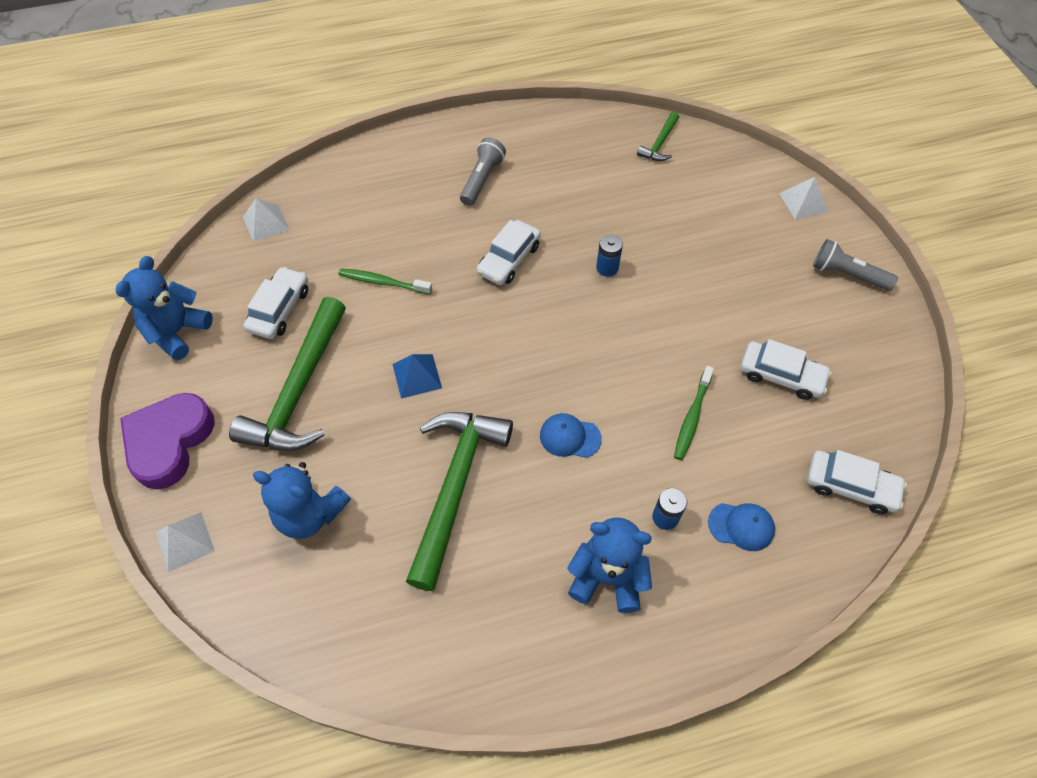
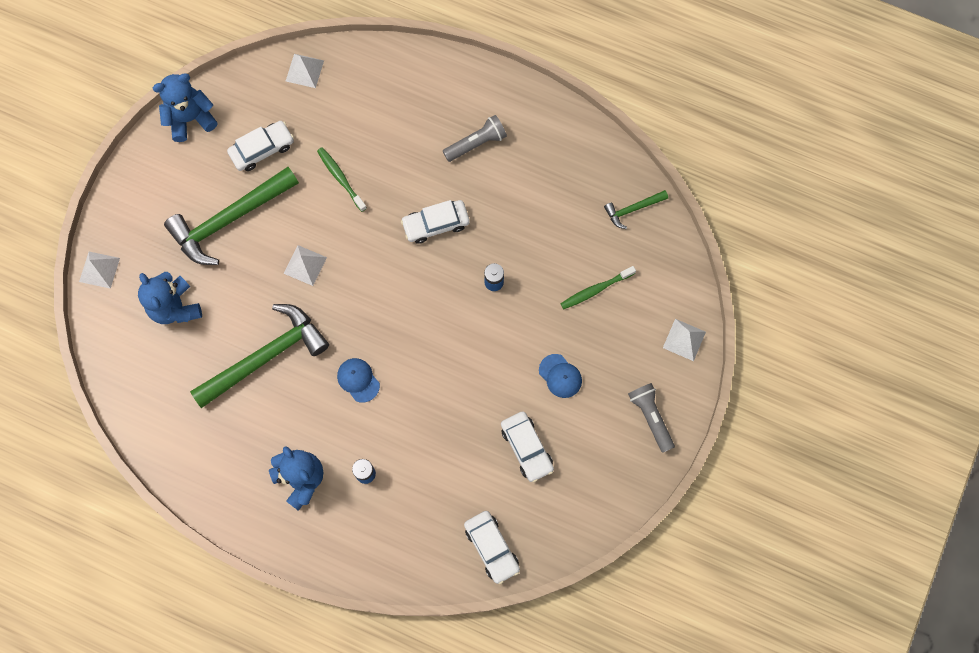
camera: 40 degrees right, 15 degrees up
(169, 442) = (133, 197): purple heart -> none
(417, 376) = (305, 265): blue pyramid -> white pyramid
(692, 417) = (442, 428): green toothbrush -> green toothbrush (595, 290)
(741, 526) = (403, 515): blue cap -> blue cap (560, 376)

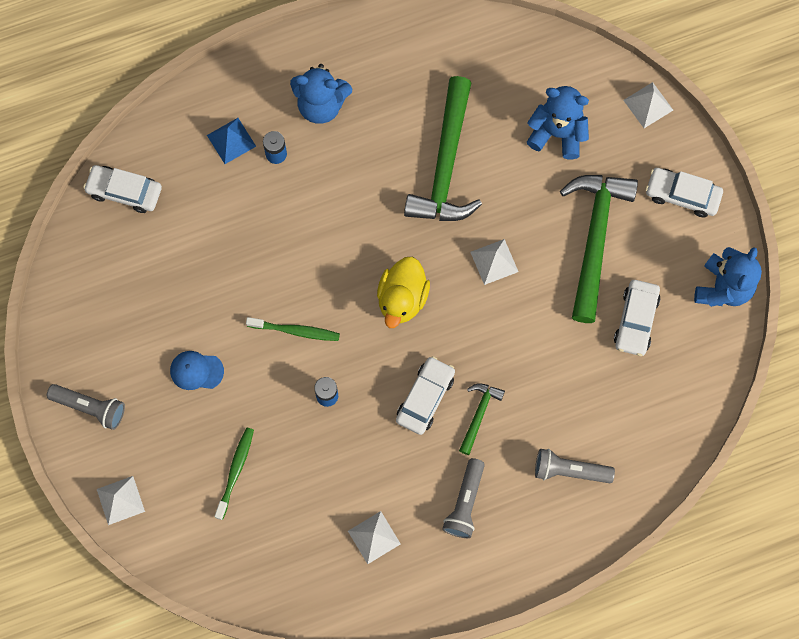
camera: 135 degrees right, 0 degrees up
(304, 70) = (680, 422): white pyramid -> white pyramid (374, 537)
(340, 178) = (544, 359): green toothbrush -> green toothbrush (295, 331)
(358, 380) = (355, 215): blue cap -> none
(385, 513) = (231, 140): none -> blue pyramid
(386, 297) = (402, 299): none -> yellow duck
(396, 104) = (569, 470): none -> grey flashlight
(526, 448) = (169, 289): white car -> white car (682, 195)
(633, 209) = (271, 576): green hammer -> green hammer (479, 415)

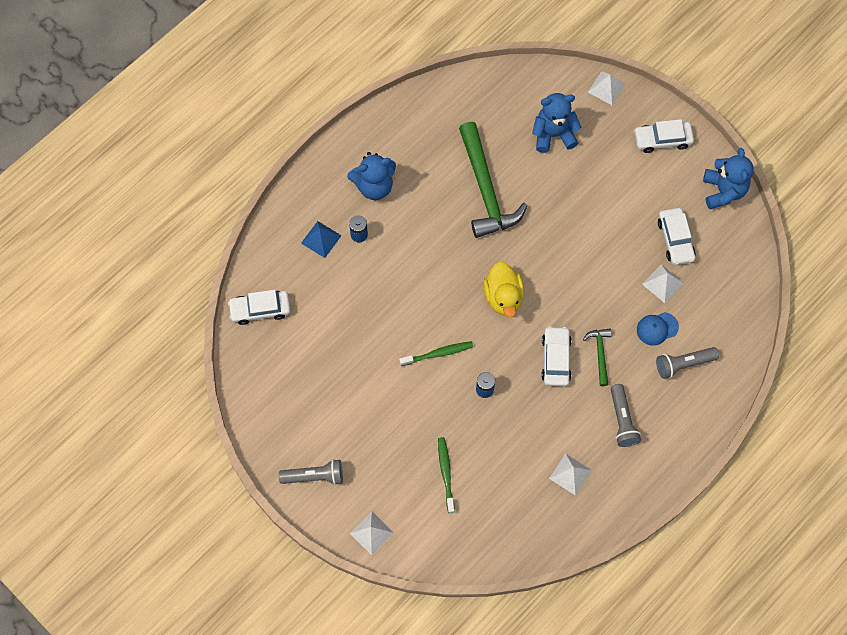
camera: 25 degrees left, 5 degrees down
(196, 371) = (380, 414): blue cap -> blue cap (657, 328)
(494, 261) = (555, 242): white pyramid -> white pyramid (662, 283)
(594, 239) = (617, 196): green hammer -> none

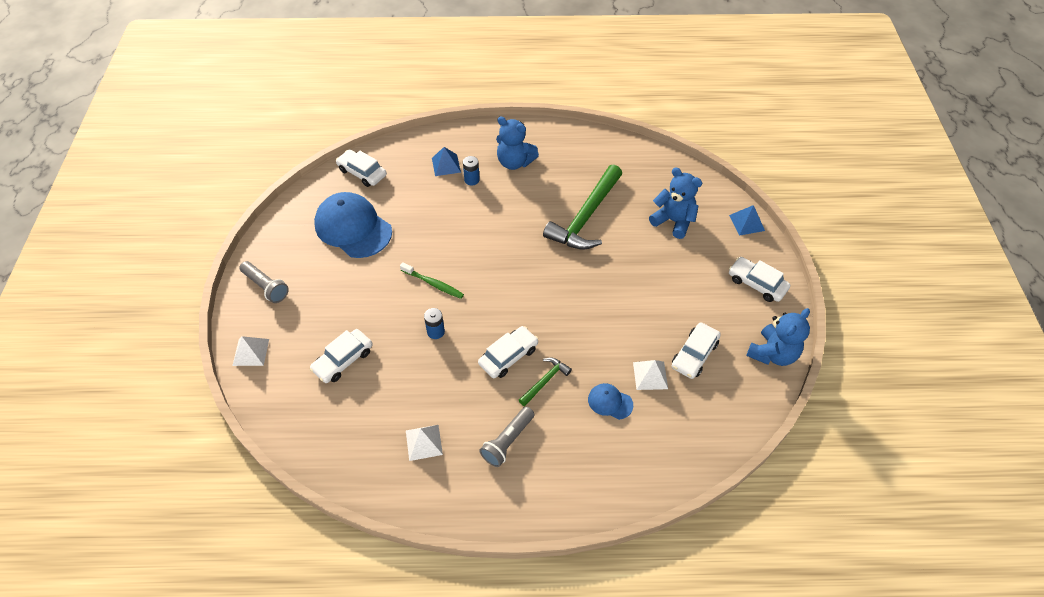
camera: 45 degrees right, 15 degrees down
(317, 365) = (353, 228): none -> blue cap
(446, 473) = (343, 360): green toothbrush -> white car
(503, 297) = (519, 287): yellow duck -> none
(606, 88) = (746, 222): white pyramid -> blue pyramid
(683, 364) = (603, 446): grey flashlight -> none

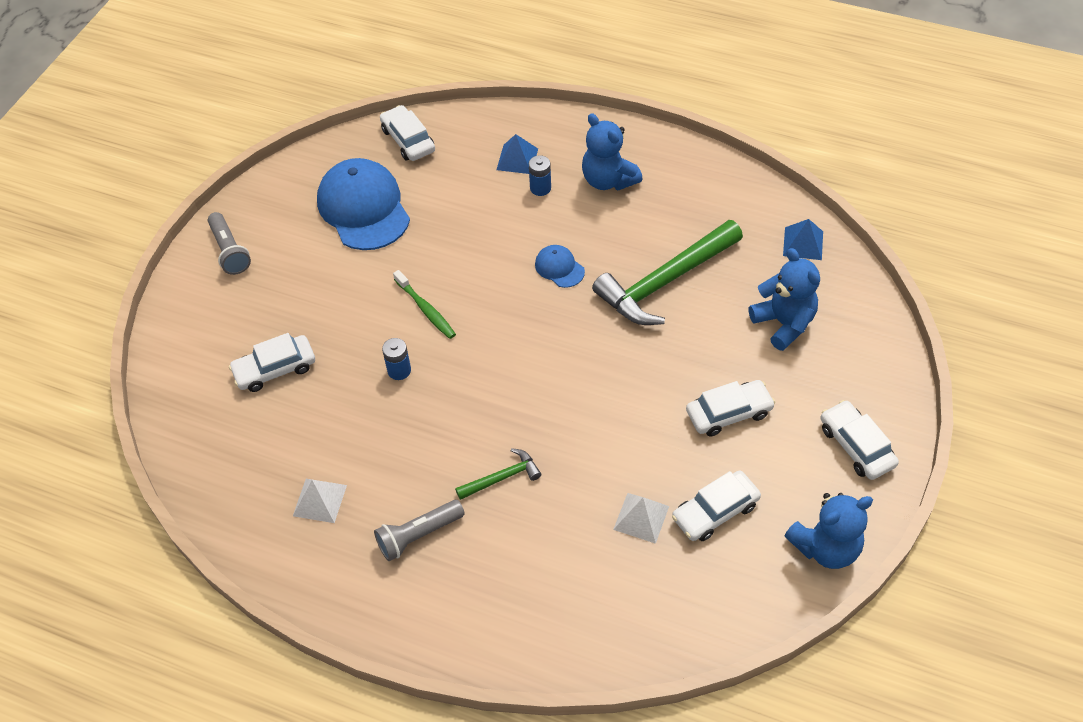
camera: 25 degrees right, 0 degrees up
(251, 352) = (177, 324): white pyramid -> none
(508, 356) = (472, 431): white car -> white car (729, 413)
(610, 402) = (570, 533): blue cap -> blue cap (559, 268)
(746, 222) = (889, 357): blue pyramid -> blue pyramid (803, 243)

